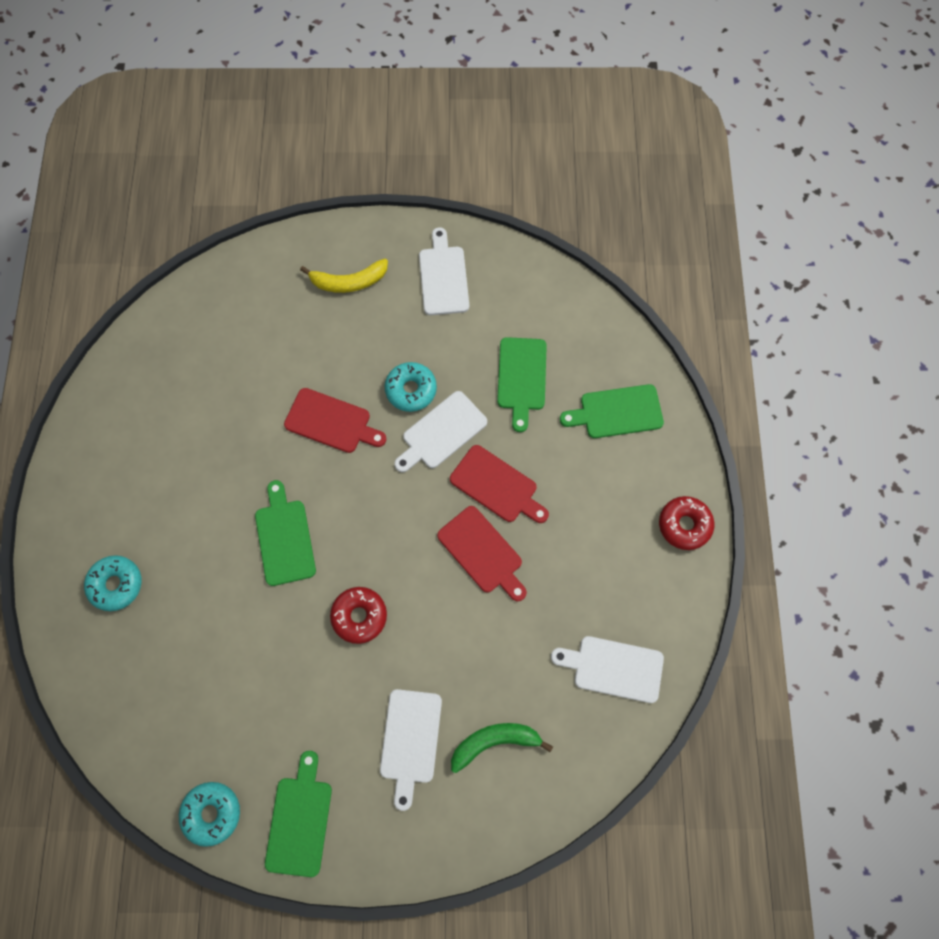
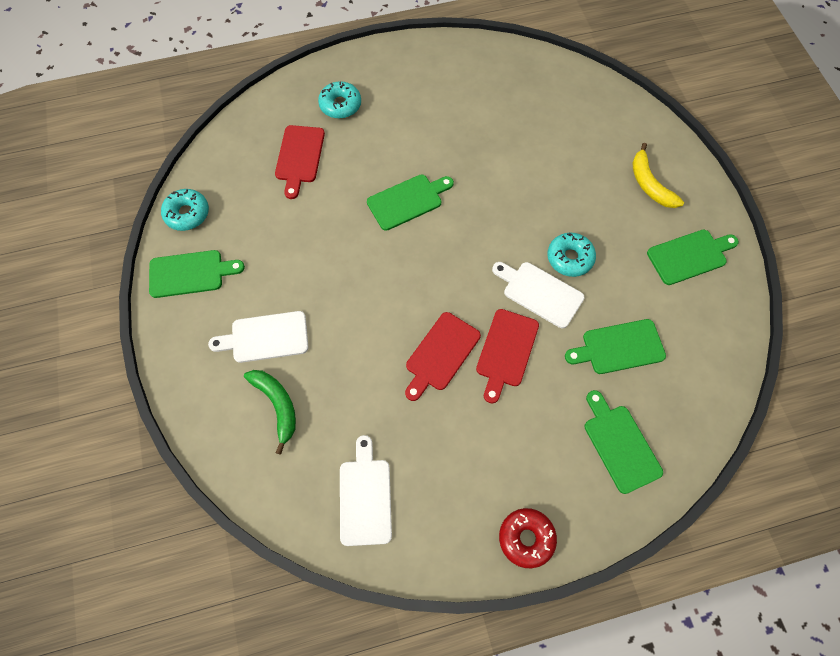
camera: 75 degrees right, 5 degrees down
(331, 422) = (517, 206): red cutting board -> red cutting board (299, 157)
(359, 616) = (359, 272): red donut -> none
(443, 277) = (689, 256): white cutting board -> green cutting board

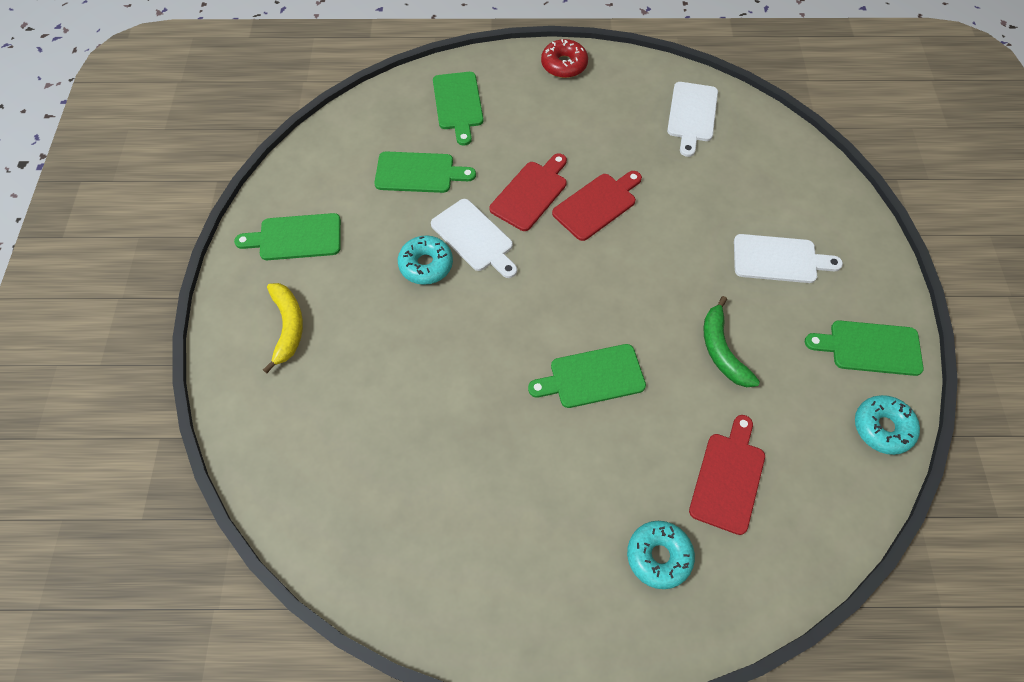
camera: 165 degrees left, 5 degrees down
(277, 405) = (768, 196): green banana -> green banana (721, 350)

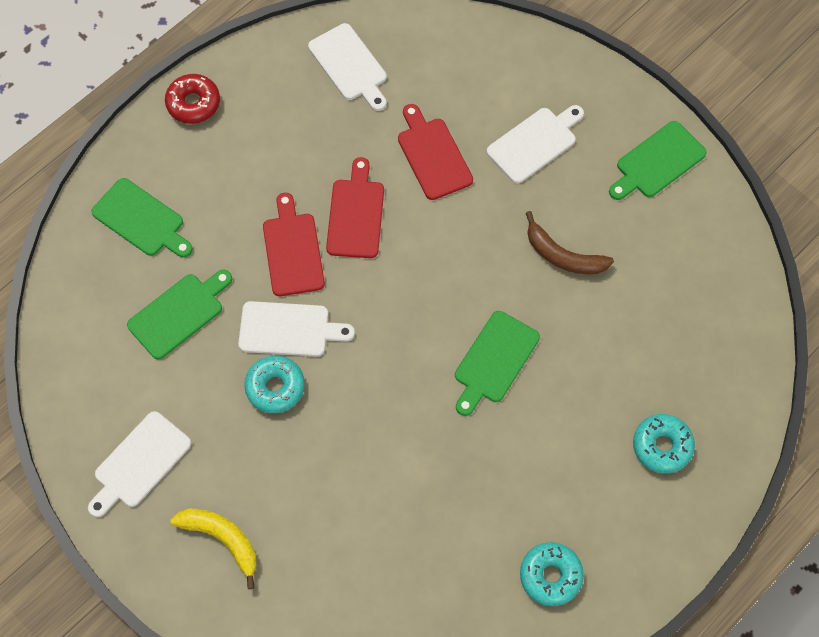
camera: 45 degrees left, 5 degrees up
(296, 237) = (139, 463): green cutting board -> white cutting board
(721, 350) = (562, 255): green banana -> brown banana
(728, 478) = (654, 348): red cutting board -> red cutting board (433, 155)
(882, 428) = (716, 218): turquoise donut -> turquoise donut (550, 576)

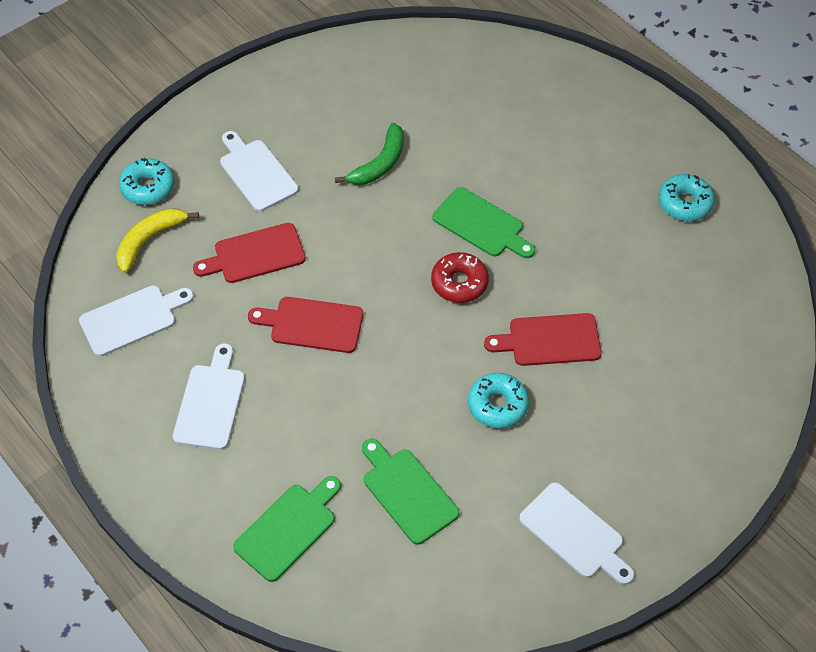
camera: 85 degrees left, 10 degrees down
(193, 103) = (147, 472): red donut -> red donut (459, 283)
(222, 539) = (656, 458): yellow banana -> yellow banana (149, 240)
(289, 329) = (435, 390): white cutting board -> white cutting board (211, 402)
(293, 250) = (346, 382): red cutting board -> red cutting board (549, 340)
(562, 255) = (379, 164): brown banana -> green banana
(657, 162) = (293, 86): green cutting board -> none
(662, 446) = (569, 116): turquoise donut -> turquoise donut (148, 187)

